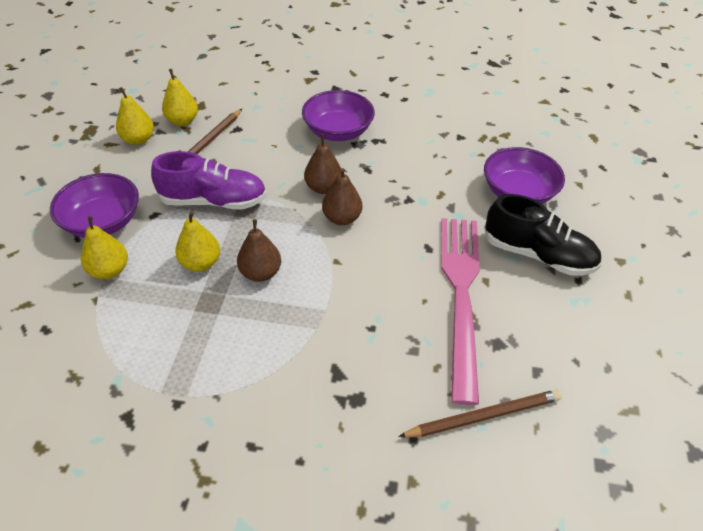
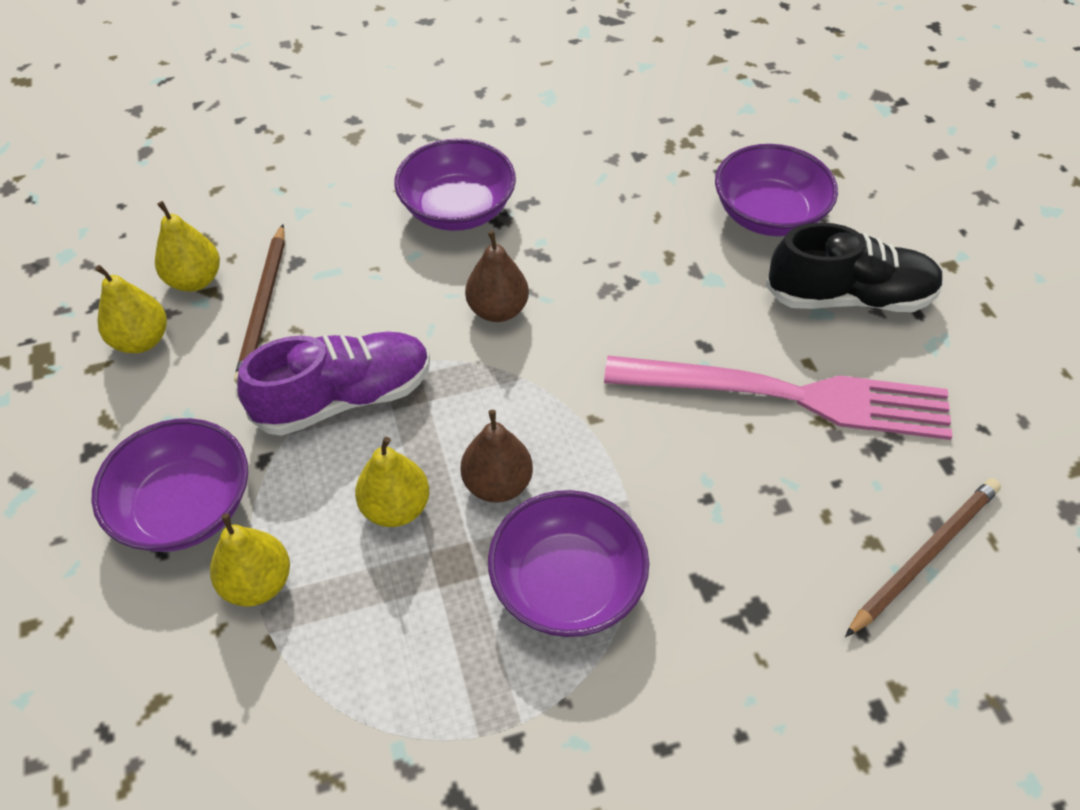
camera: 25 degrees left, 5 degrees up
(261, 338) = (567, 583): none -> purple bowl
(342, 218) = (557, 348): brown pear -> none
(461, 294) = (790, 396): pink fork -> pink fork turned 120 degrees clockwise

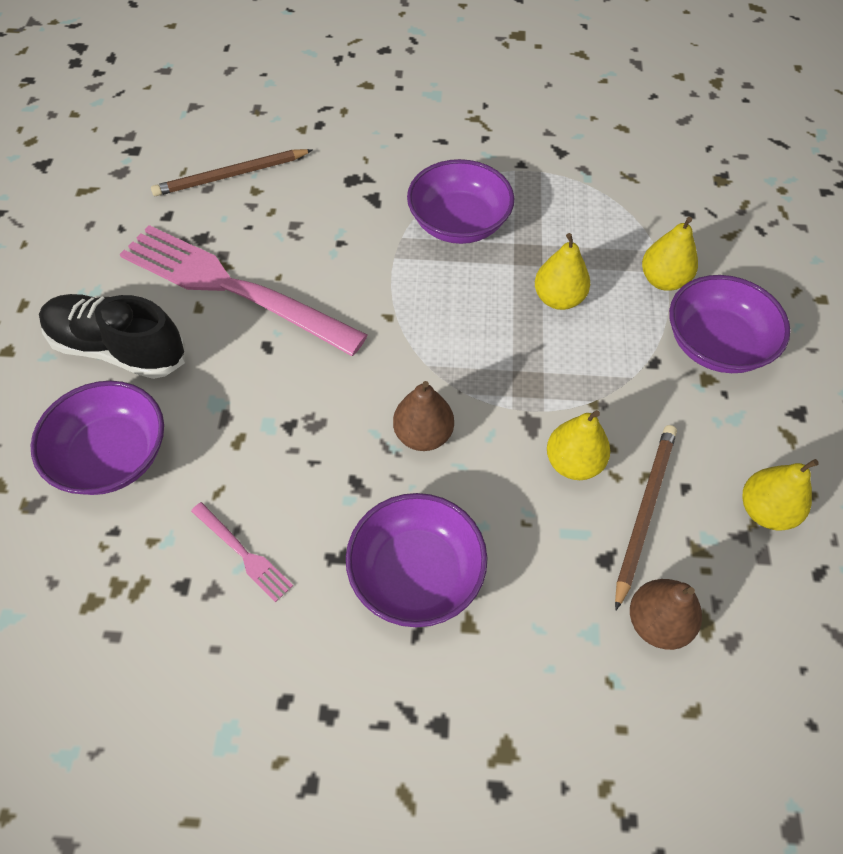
camera: 160 degrees left, 5 degrees up
(195, 280) = (715, 570): yellow pear -> yellow pear (573, 463)
(344, 398) = (581, 393): purple shoe -> none
(497, 484) = (480, 293): brown pear -> brown pear (657, 623)
(605, 184) = (243, 553): none -> pink fork

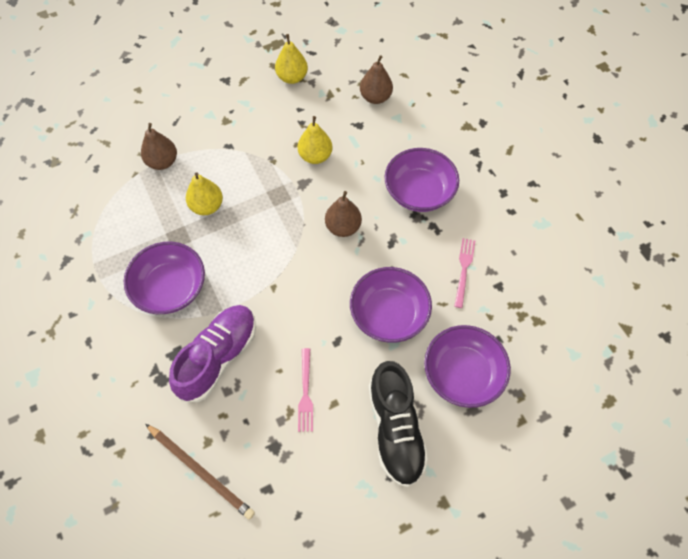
camera: 120 degrees left, 5 degrees up
(233, 288) = (305, 393): pink fork -> pink fork, size x0.40
(339, 232) = (218, 357): none -> purple shoe
(644, 511) = (323, 120): brown pencil -> none
(663, 280) = (162, 162): yellow pear -> brown pear
(716, 344) = (199, 124): purple bowl -> purple bowl (389, 314)

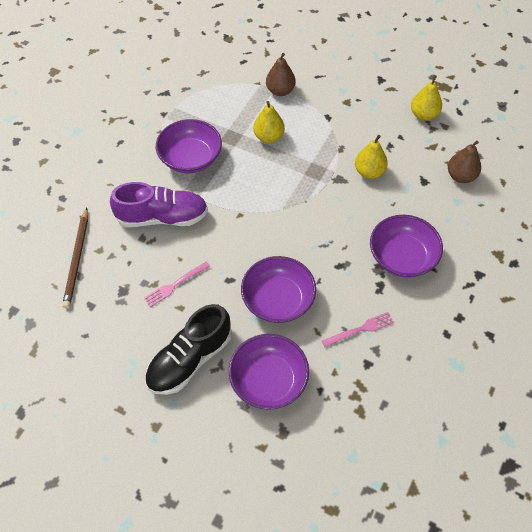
camera: 55 degrees right, 5 degrees down
(343, 227) = (325, 226): brown pear -> none

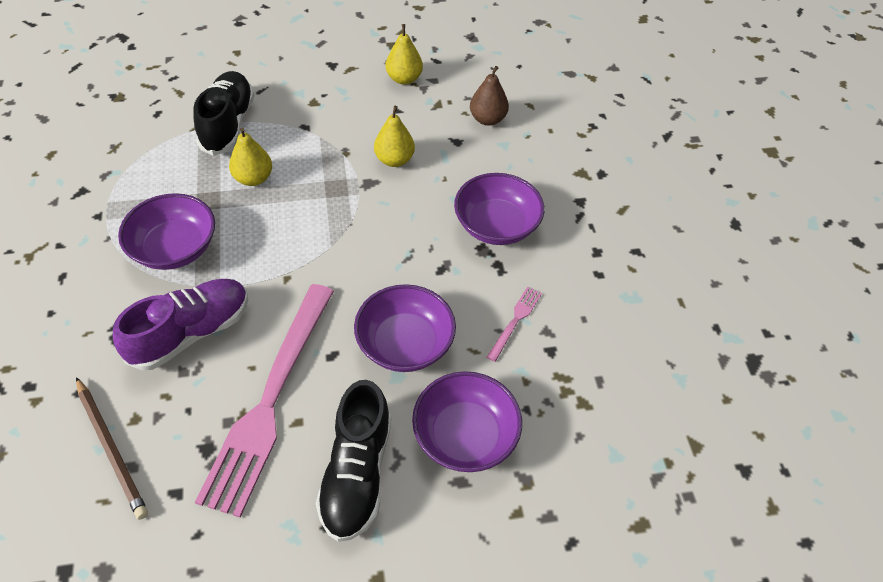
camera: 40 degrees left, 5 degrees down
(175, 285) = (270, 400): pink fork -> pink fork, size x2.48
(280, 91) = (228, 124): brown pear -> black shoe

